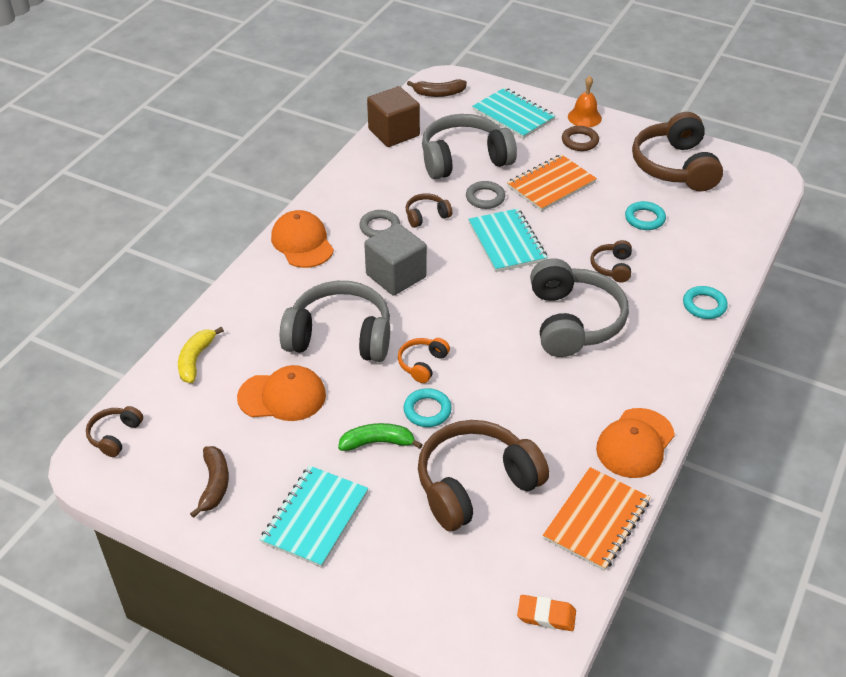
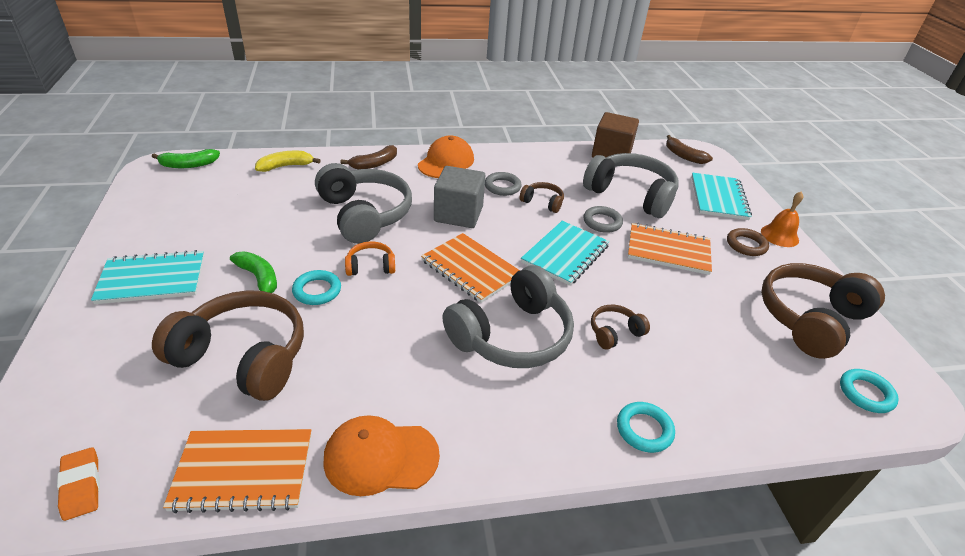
camera: 50 degrees right, 5 degrees down
(115, 435) = (189, 165): brown headphones -> green banana
(214, 484) = (164, 220): brown banana -> brown banana (374, 164)
(282, 396) = (277, 214): orange cap -> none
(478, 305) = (471, 269): none -> orange notebook
(644, 219) = (709, 328): turquoise ring -> turquoise ring (866, 393)

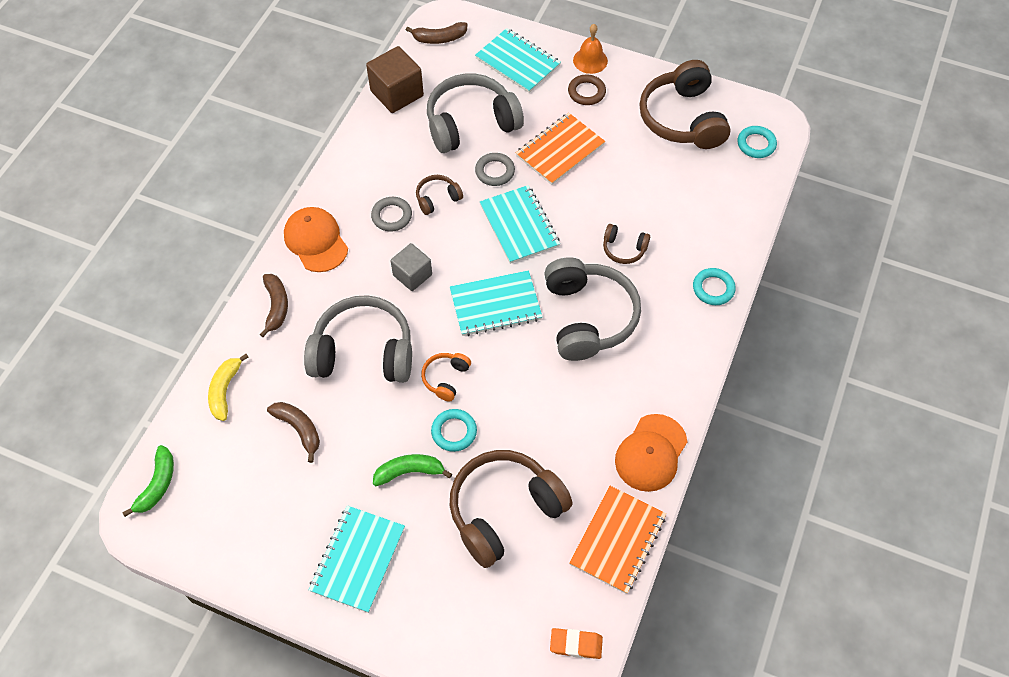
camera: 55 degrees left, 20 degrees up
(270, 208) = (299, 429): none -> brown banana
(458, 214) = (412, 275): grey cube -> grey cube, size x0.66
(471, 269) = (495, 305): orange notebook -> turquoise notebook
(614, 332) = (624, 249): brown headphones -> brown headphones turned 75 degrees counterclockwise

